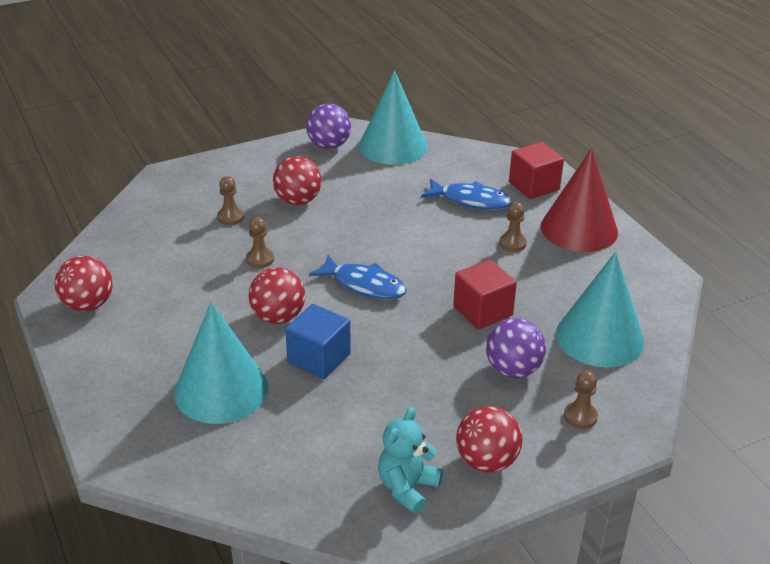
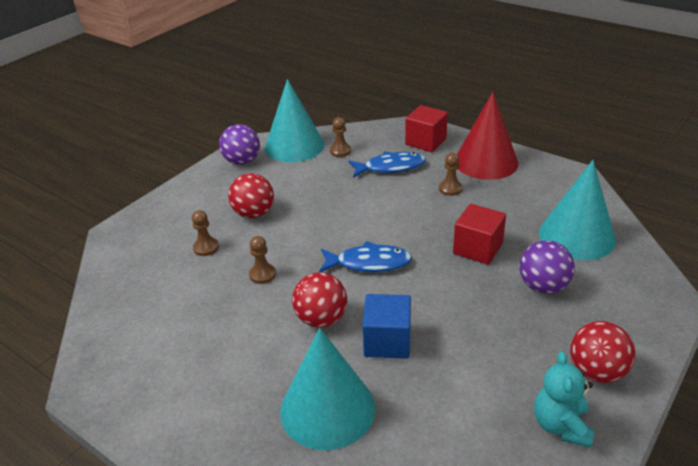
camera: 25 degrees left, 0 degrees up
(88, 305) = (132, 380): red ball -> none
(580, 416) = (624, 303): brown pawn -> brown pawn (340, 151)

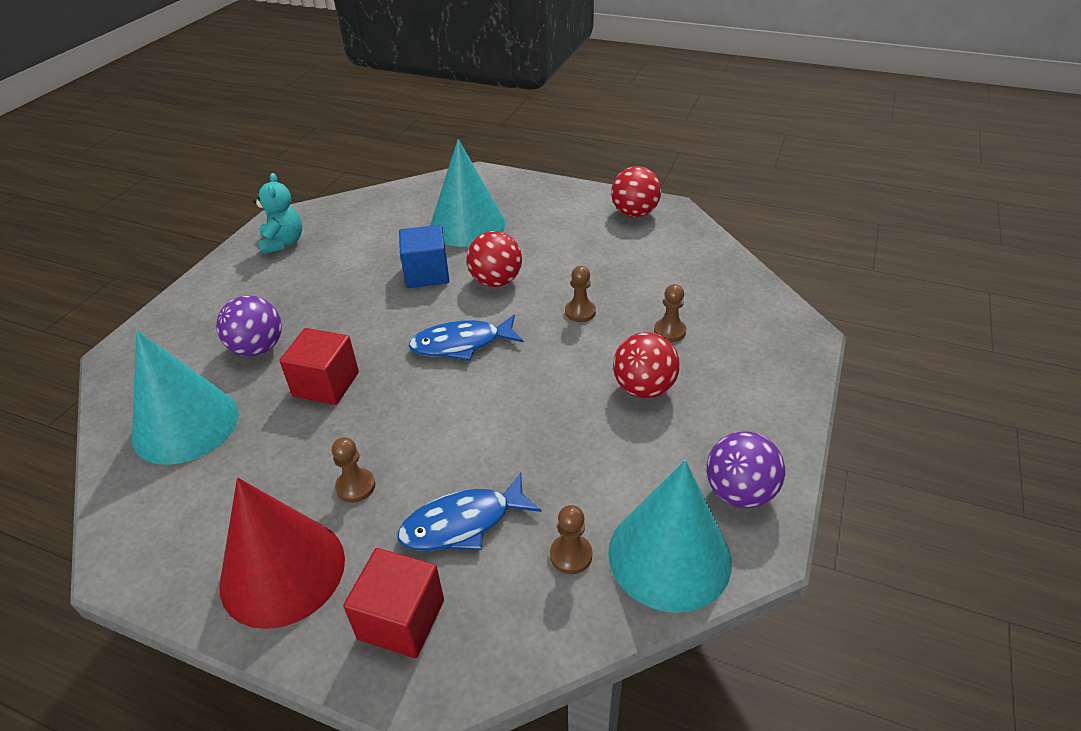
camera: 165 degrees right, 5 degrees up
(596, 372) = (237, 280): red ball -> red ball (634, 213)

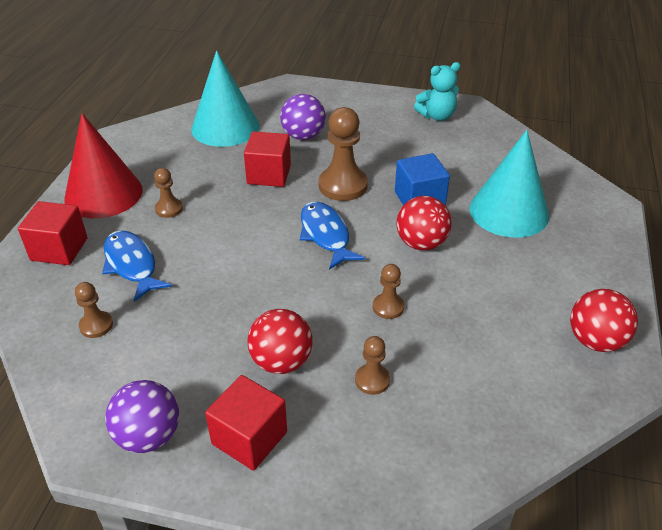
camera: 80 degrees right, 0 degrees up
(378, 324) = (343, 185): none -> brown pawn
(669, 556) = (87, 385): turquoise cone -> none
(737, 415) = (249, 438): none -> red cube

